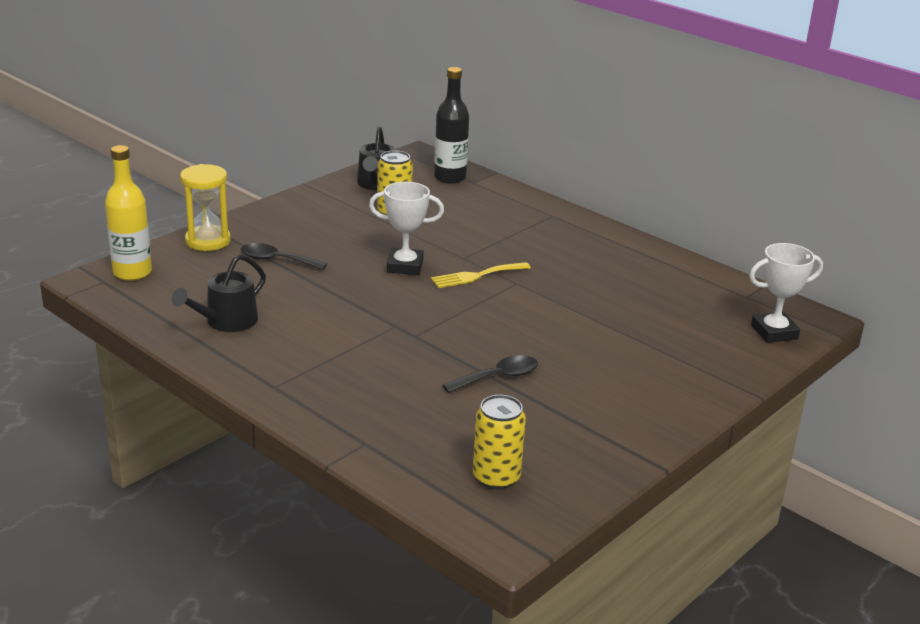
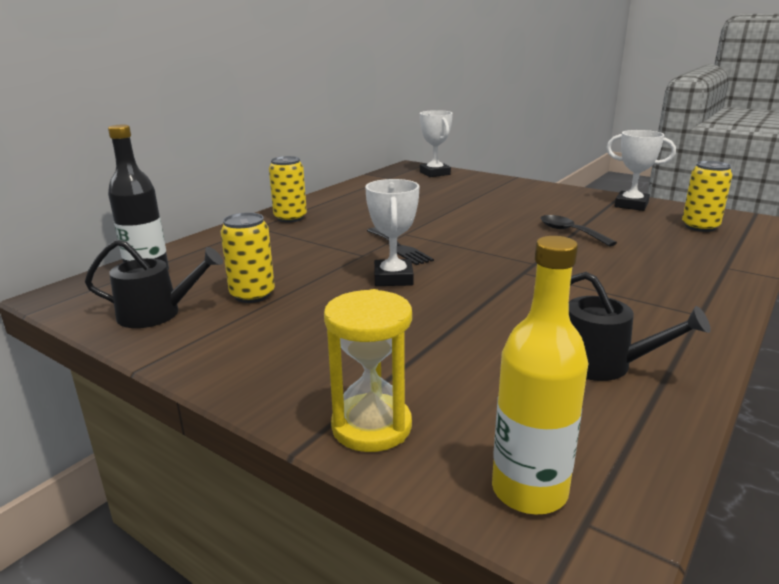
camera: 95 degrees left, 5 degrees down
(276, 260) = (413, 354): black spoon -> none
(476, 276) = (399, 248): yellow fork -> black fork
(578, 230) = (290, 218): none -> yellow can
(599, 454) = (631, 205): none -> white trophy

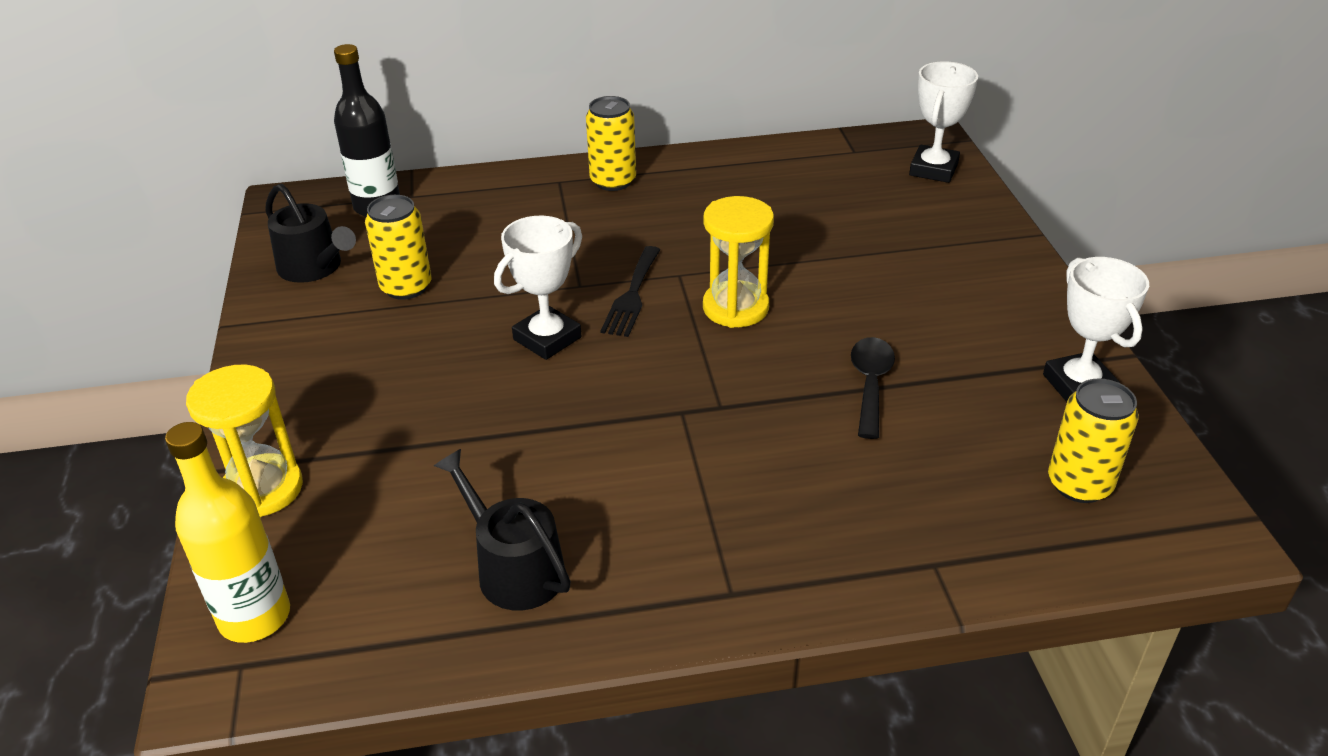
camera: 45 degrees right, 15 degrees up
(458, 233) = (735, 308): none -> yellow hourglass
(602, 364) = (514, 568): black watering can -> black watering can turned 150 degrees clockwise

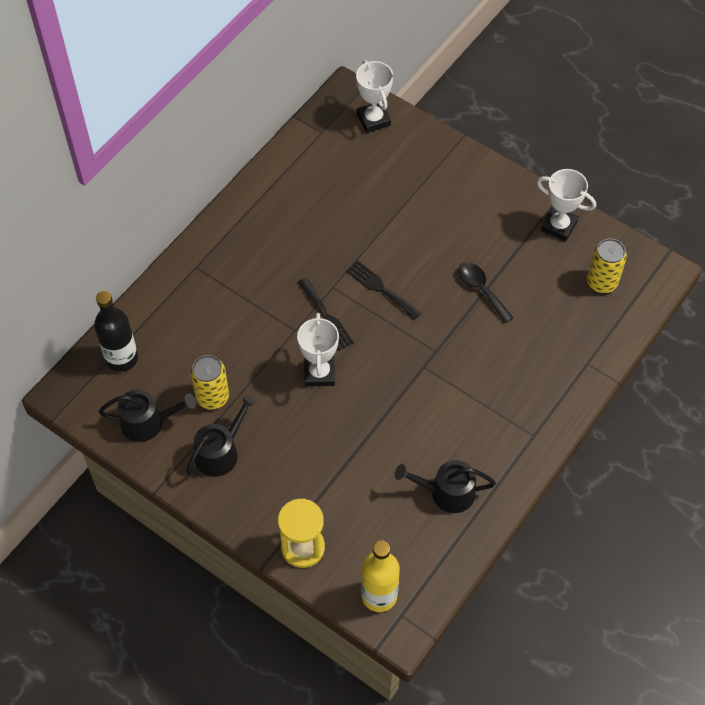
camera: 45 degrees left, 20 degrees up
(335, 337) = (220, 452): none -> black watering can
(613, 181) = (224, 246): yellow can -> none
(735, 308) = (380, 288): yellow hourglass -> black fork

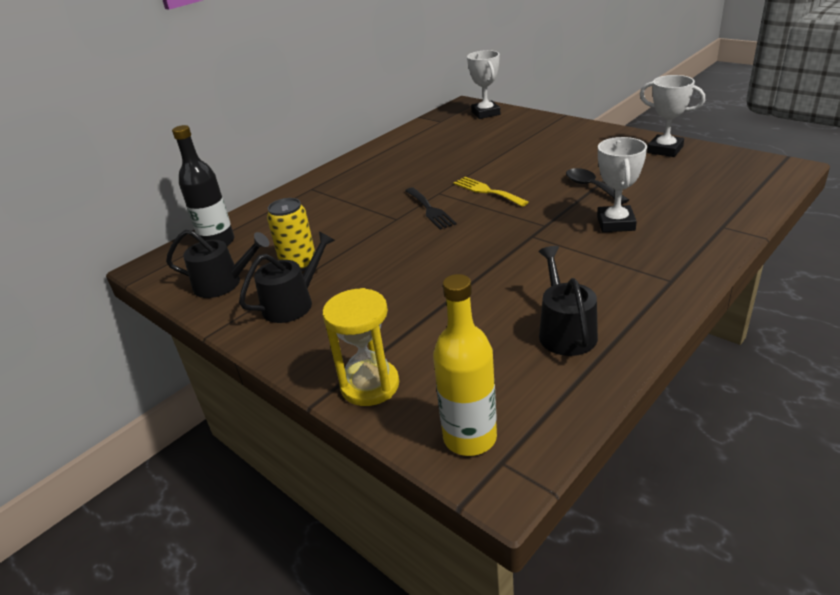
camera: 10 degrees right, 25 degrees down
(319, 373) = (417, 244): white trophy -> white trophy (615, 223)
(380, 288) = (487, 191): black fork -> yellow fork
(447, 492) = (565, 331): black watering can -> black watering can turned 75 degrees clockwise
(601, 282) = (721, 176): yellow can -> none

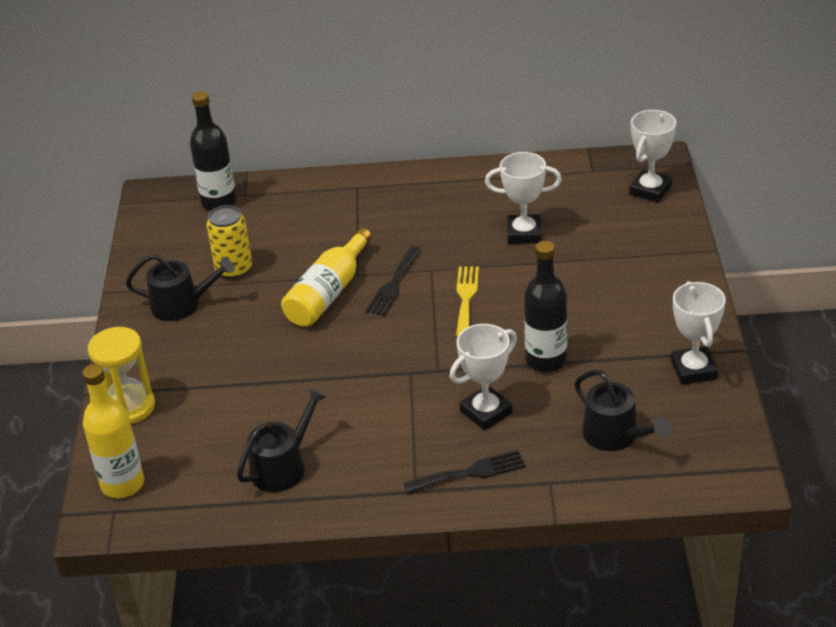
camera: 45 degrees right, 5 degrees up
(223, 283) = (170, 250): black watering can -> black watering can (615, 436)
(395, 236) = (328, 293): none -> yellow bottle
(458, 155) = (524, 233): none -> white trophy
(591, 187) = (546, 360): black spoon -> black bottle
(676, 251) = (470, 472): none -> black fork

